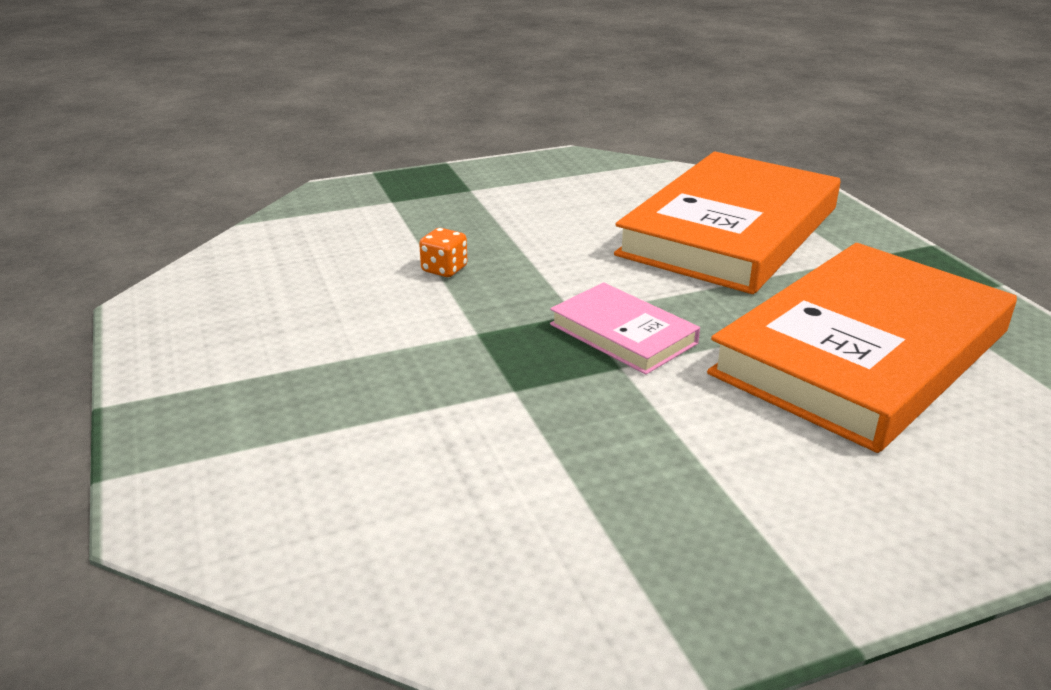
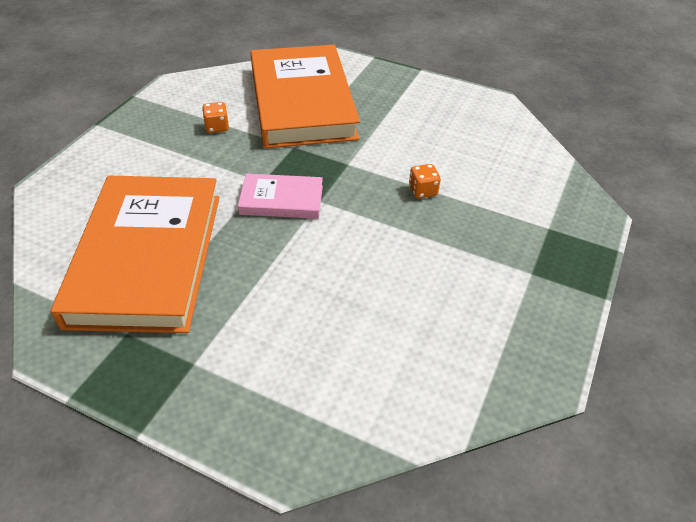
camera: 135 degrees right, 15 degrees up
(598, 488) = (217, 127): none -> orange dice
(730, 231) = (308, 340): orange book -> orange book (302, 102)

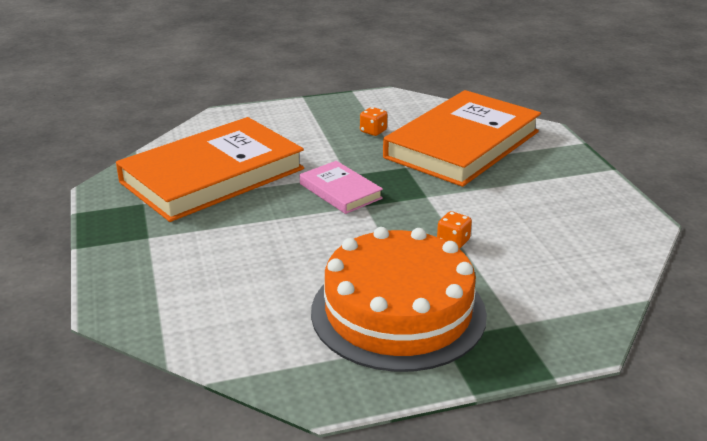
camera: 50 degrees right, 15 degrees down
(480, 274) = (398, 312): none -> orange cake

